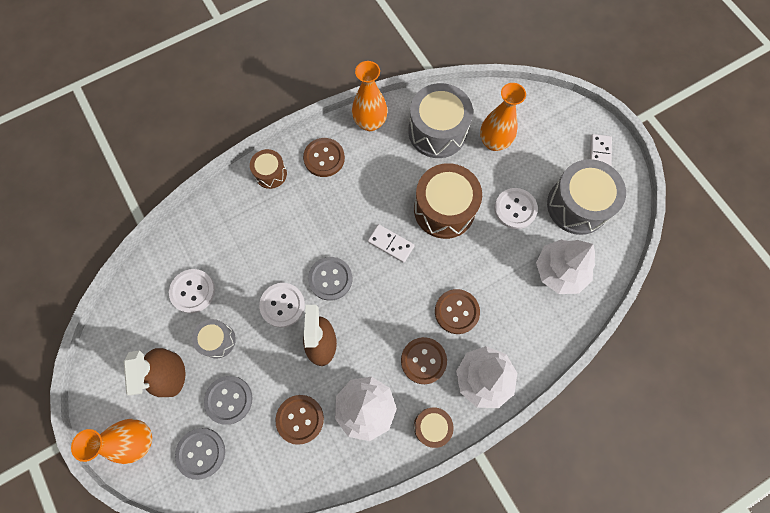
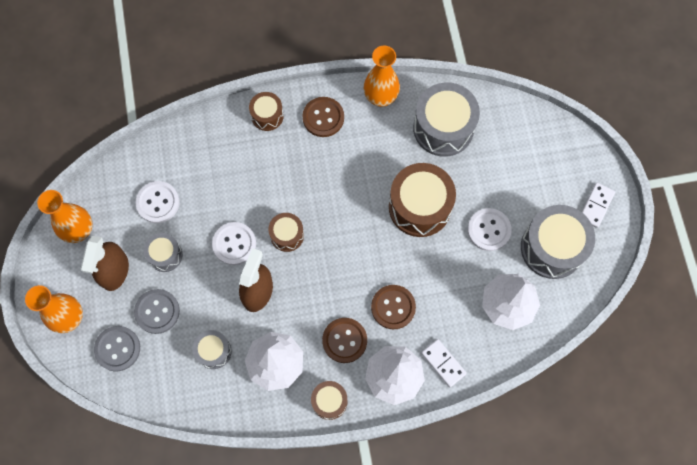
camera: 20 degrees right, 0 degrees up
(300, 419) = (214, 351): brown button -> grey drum
(330, 279) = (287, 235): grey button -> brown drum
(391, 244) = (355, 222): white domino -> white domino (443, 363)
(494, 142) = (495, 157): orange vase -> orange vase (79, 230)

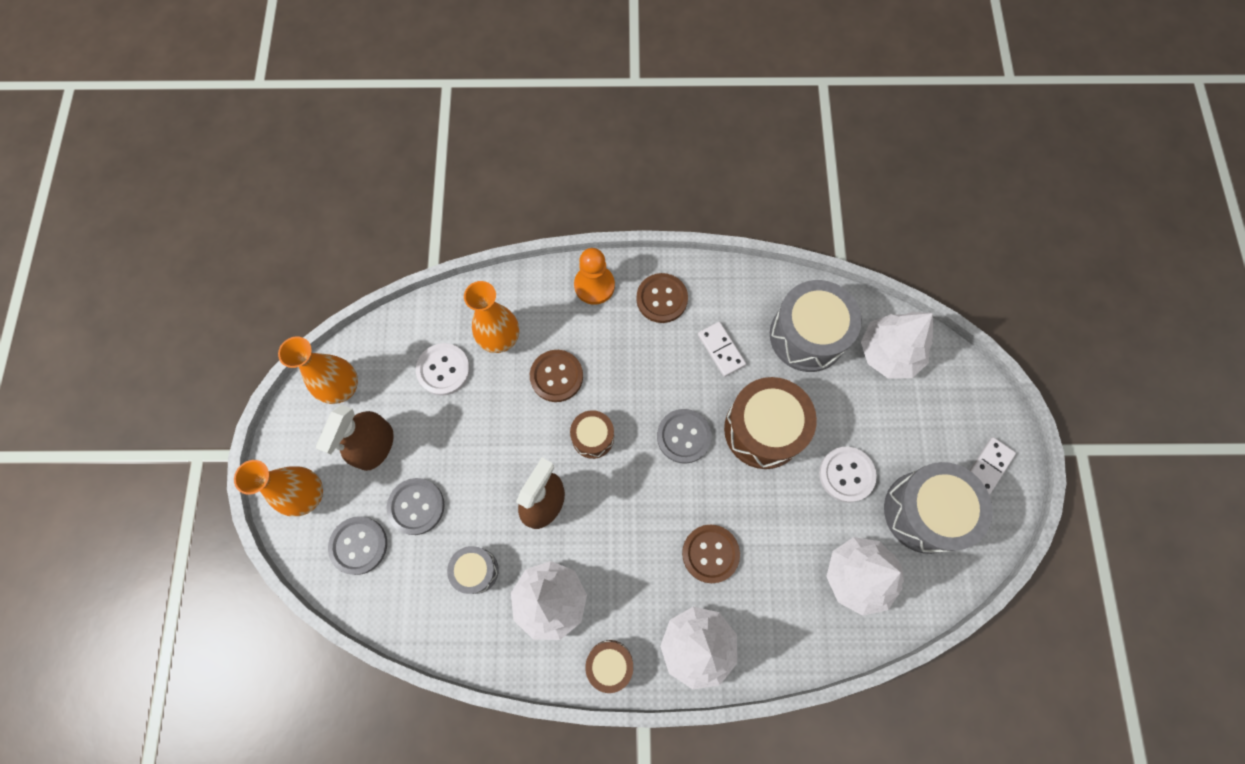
camera: 10 degrees right, 0 degrees up
(165, 255) = (440, 437): grey drum -> none
(234, 244) = (526, 437): white button -> none
(267, 116) = (594, 285): brown drum -> orange pawn
(344, 340) = (642, 586): brown button -> brown button (556, 376)
(358, 222) = (683, 436): none -> grey button
(380, 97) = (735, 285): orange vase -> orange vase (500, 339)
(443, 363) = (763, 640): white domino -> white domino (721, 350)
(509, 131) = (889, 353): none -> white tree

